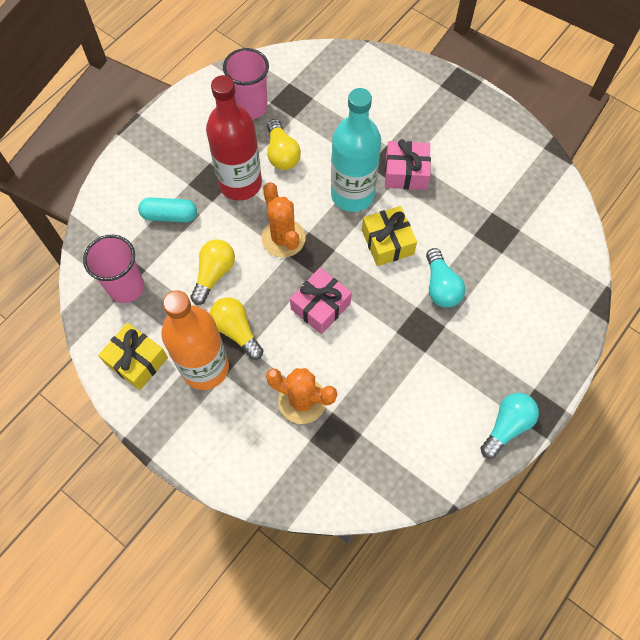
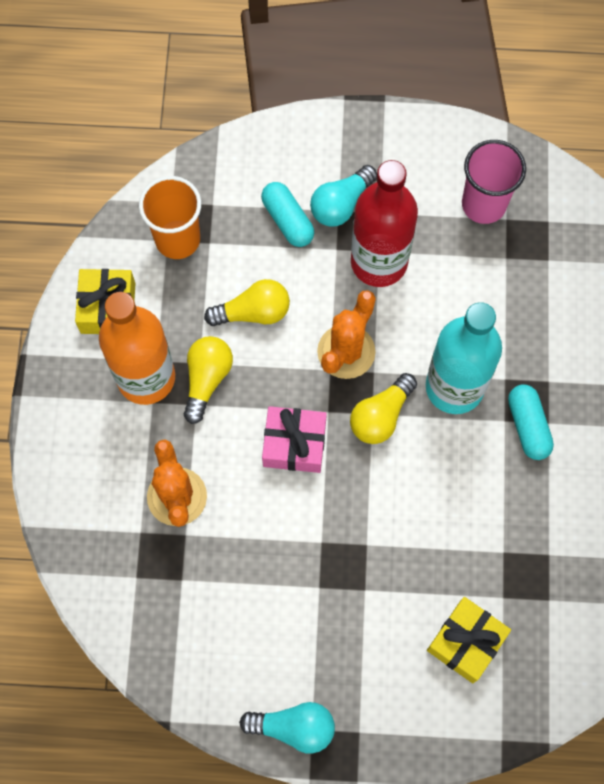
camera: 55 degrees right, 5 degrees up
(126, 287) = (177, 239): pink cup -> orange cup
(282, 154) = (449, 278): yellow light bulb -> yellow light bulb (381, 416)
(387, 242) = (422, 463): yellow gift -> yellow gift (466, 642)
(406, 172) = (528, 426): pink gift -> turquoise capsule
(441, 286) = (410, 555): turquoise light bulb -> turquoise light bulb (341, 204)

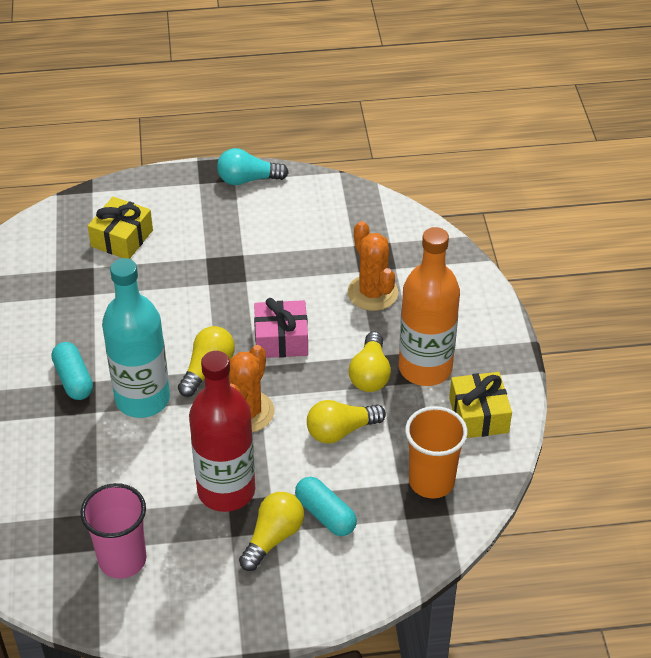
camera: 170 degrees right, 25 degrees down
(341, 204) = (273, 538): turquoise light bulb -> yellow light bulb

